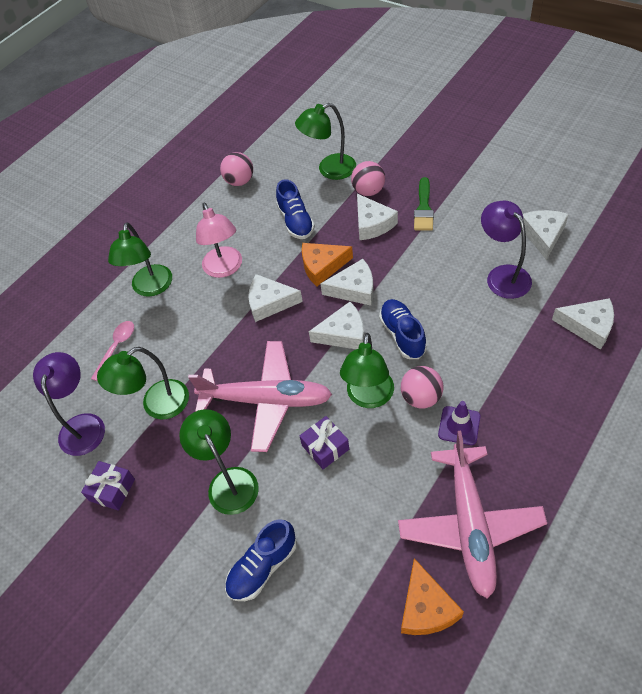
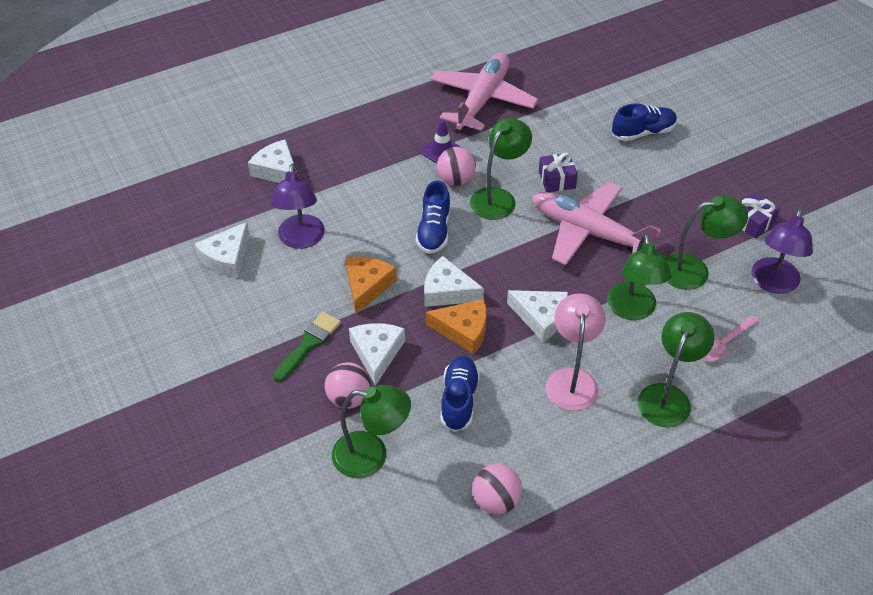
camera: 160 degrees left, 5 degrees down
(228, 481) = (648, 189): green lamp -> green lamp (632, 310)
(343, 334) = (486, 255): white cheese -> none
(426, 607) = (542, 76): orange cheese -> orange cheese (367, 286)

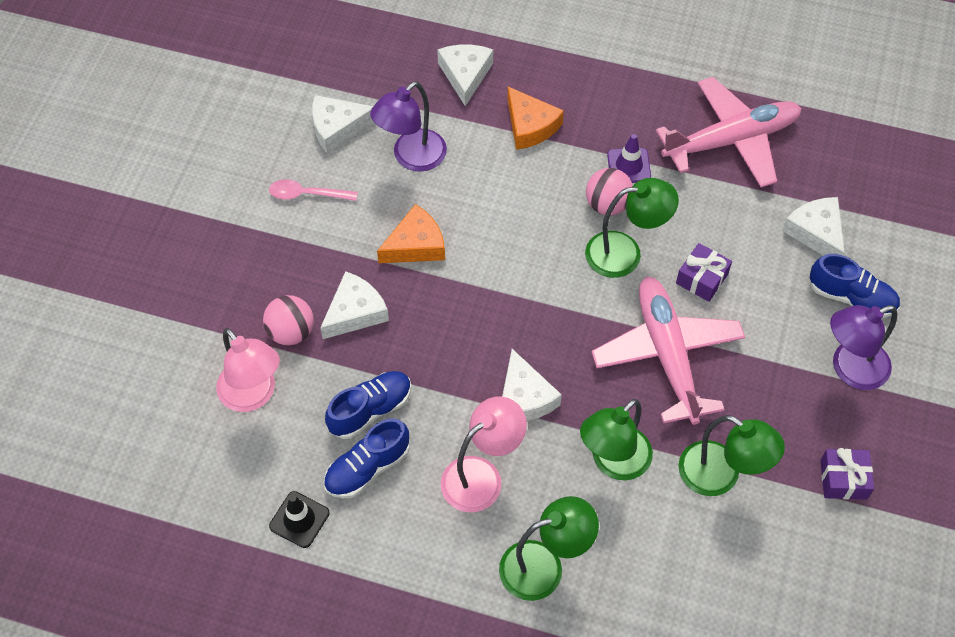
camera: 45 degrees right, 10 degrees up
(309, 344) = (314, 258): green brush -> none
(371, 456) = (253, 395): green lamp -> pink lamp
(434, 231) = (530, 239): blue shoe -> blue shoe (367, 468)
(447, 291) = (475, 305): white cheese -> white cheese (816, 232)
(463, 330) = (446, 352): orange cheese -> orange cheese (530, 126)
(496, 501) = (299, 519): pink ball -> black traffic cone
(724, 344) = (657, 568): pink spoon -> pink spoon (307, 194)
(773, 283) = (781, 555): purple lamp -> purple lamp (850, 369)

